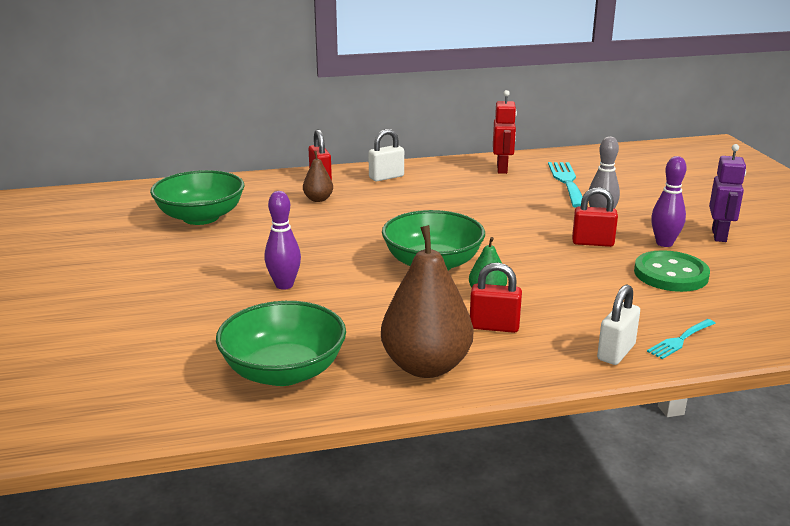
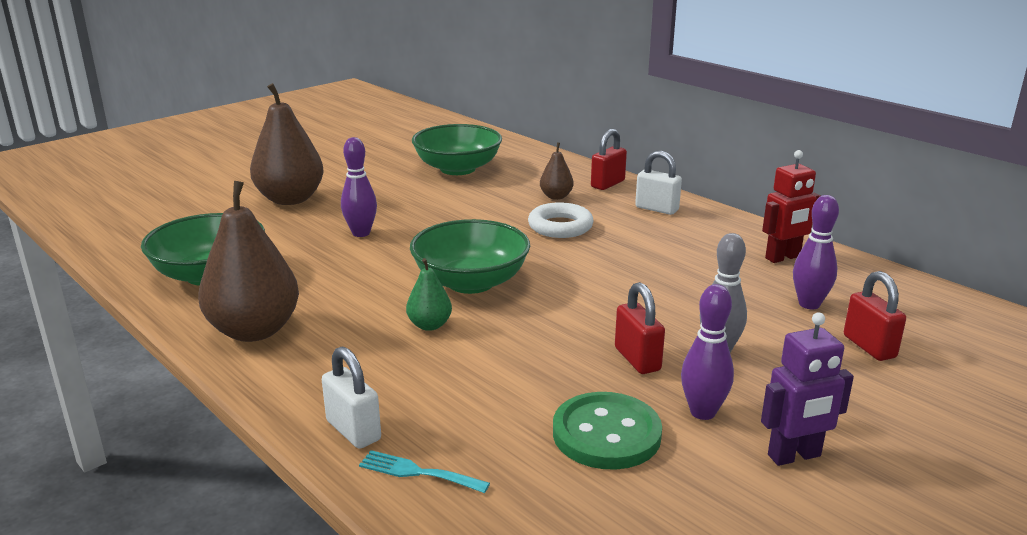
camera: 60 degrees right, 0 degrees up
(152, 302) = (290, 199): none -> brown pear
(375, 212) = (560, 226): none -> white ring
(494, 326) = (359, 345): red padlock -> red padlock (869, 347)
(567, 182) = (809, 304): turquoise fork -> purple bowling pin
(616, 352) = (353, 430): white padlock -> white padlock turned 45 degrees clockwise

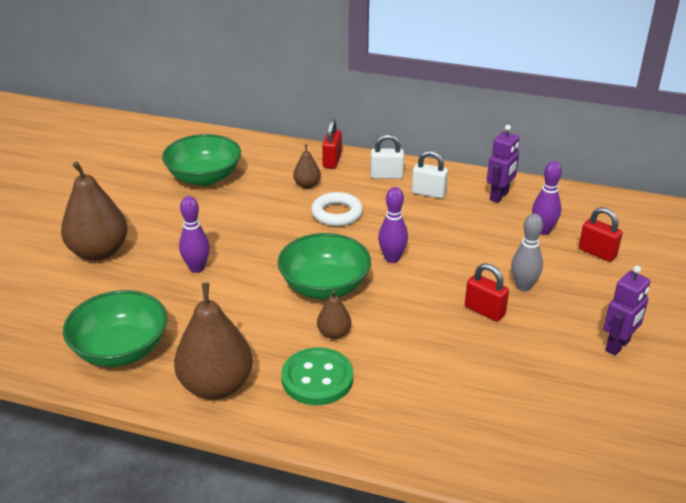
camera: 30 degrees left, 10 degrees up
(353, 430) = (370, 434): white padlock -> white padlock (428, 193)
(418, 472) = (438, 445): turquoise fork -> none
(429, 325) = (334, 333): green pear -> brown pear
(606, 434) = (515, 372): green button -> green button (317, 378)
(702, 412) = (551, 335): purple bowling pin -> purple bowling pin (392, 258)
(783, 257) = (499, 196): red robot -> purple robot

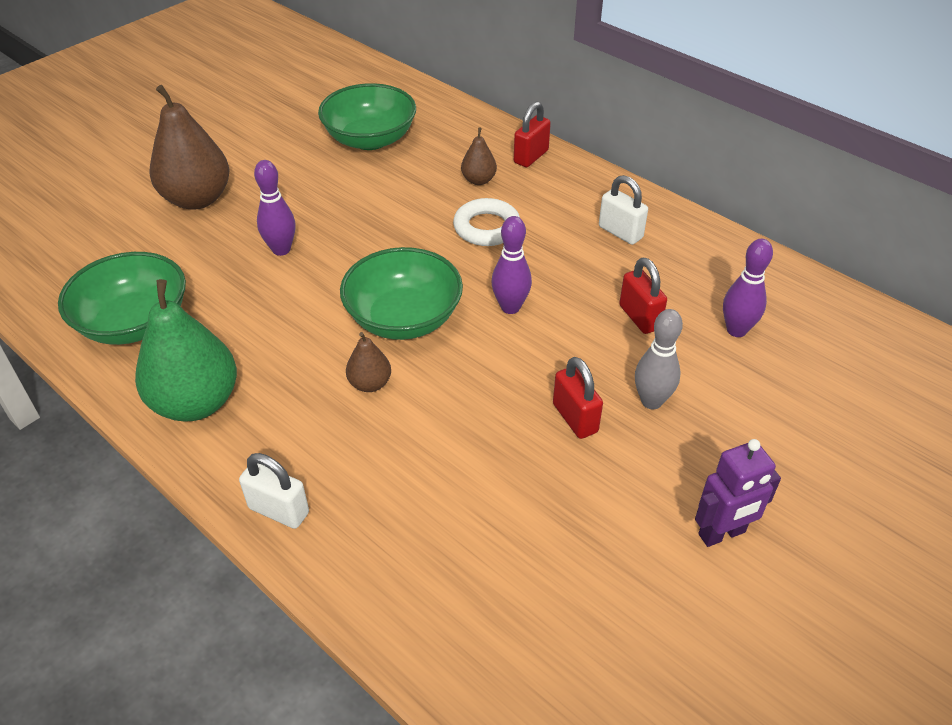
camera: 25 degrees right, 10 degrees up
(216, 385) = (196, 403): brown pear -> green pear
(317, 378) = (309, 435): green button -> none
(386, 176) = (583, 194): white padlock -> white padlock (279, 510)
(499, 196) = (711, 263): purple robot -> none
(597, 253) = (791, 386): red padlock -> red padlock (639, 317)

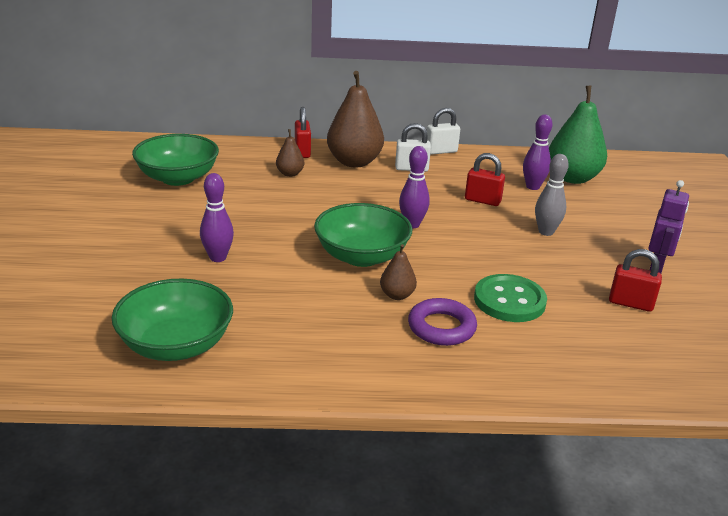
camera: 45 degrees left, 15 degrees down
(196, 403) = (304, 361): green pear -> green pear (572, 178)
(197, 199) = (97, 257): brown pear -> brown pear (354, 162)
(279, 510) = (452, 380): white padlock -> white padlock (441, 151)
(356, 447) = (441, 327): none -> purple ring
(469, 461) = (509, 301): none -> green button
(486, 228) = (335, 194): white ring -> none
(575, 418) = (525, 256): red padlock -> red padlock (630, 303)

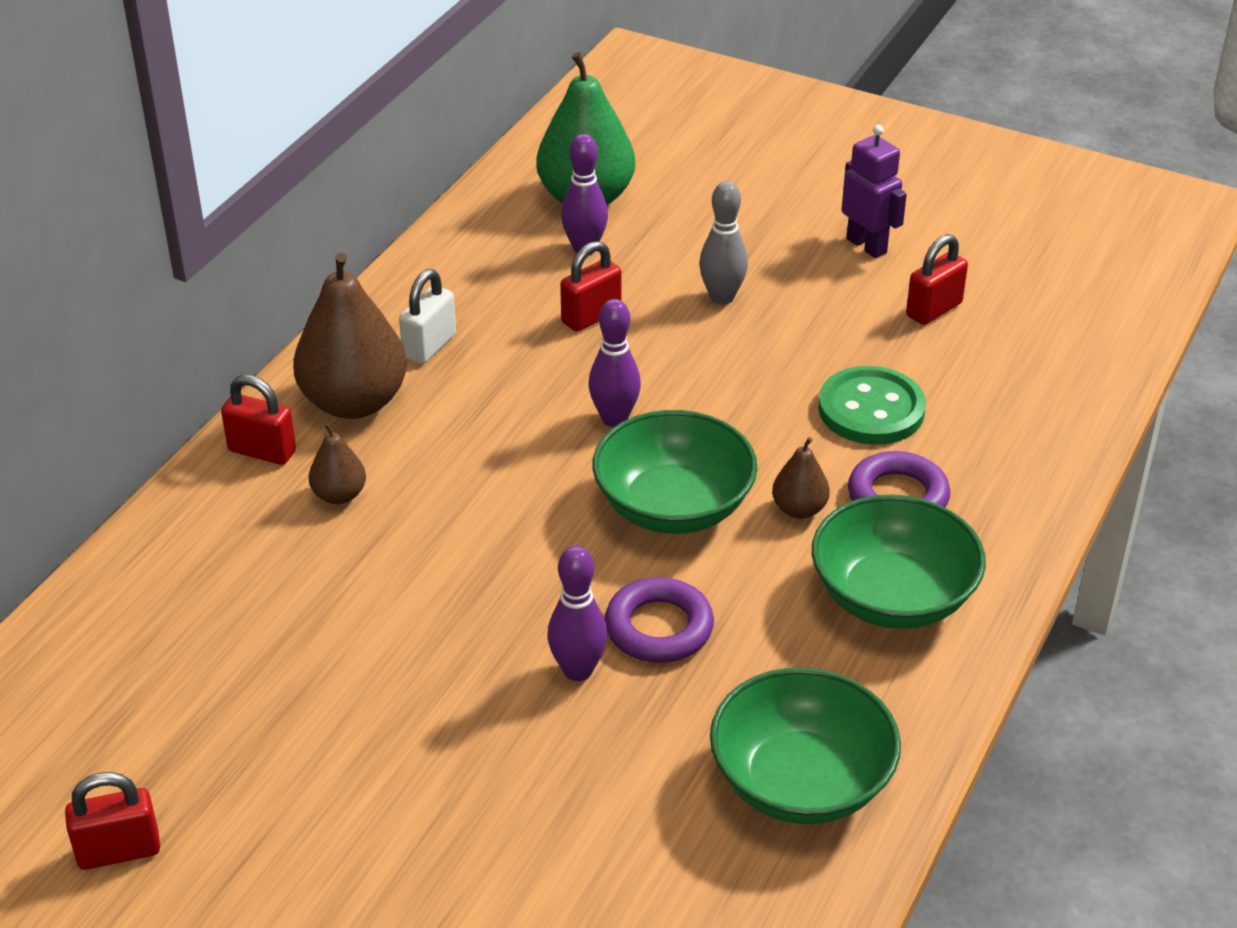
camera: 60 degrees left, 10 degrees up
(46, 183) = (119, 851): none -> red padlock
(178, 178) = (244, 647): green bowl -> green bowl (892, 597)
(265, 273) = (659, 628): none -> purple ring
(441, 151) = (392, 289): white padlock -> none

